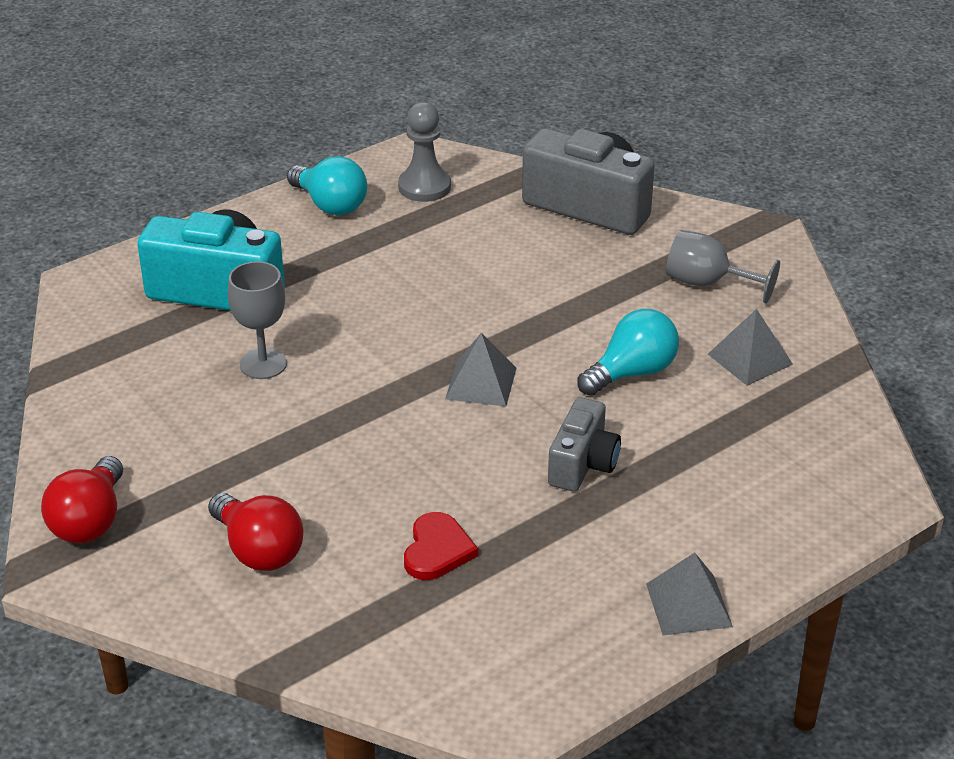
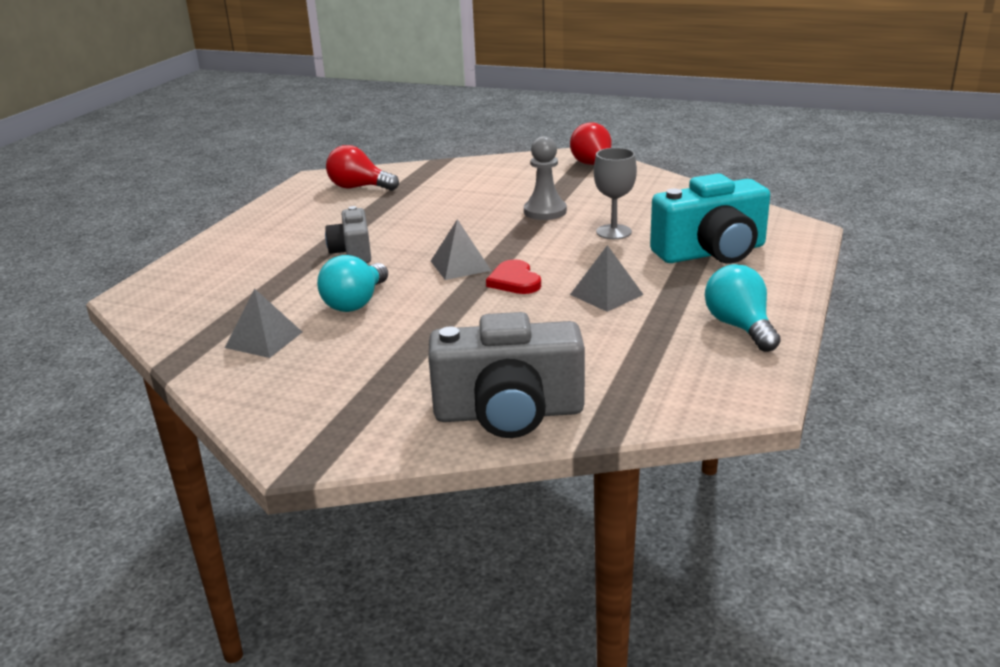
camera: 150 degrees right, 10 degrees down
(258, 550) = (498, 180): red light bulb -> red light bulb (359, 187)
(330, 205) = (740, 327): turquoise light bulb -> turquoise light bulb turned 60 degrees clockwise
(424, 187) = (688, 371): grey pawn -> grey pawn (545, 211)
(437, 550) = (406, 204): red heart -> red heart (514, 281)
(689, 605) = (248, 224): grey pyramid -> grey pyramid (606, 294)
(707, 283) = (334, 382): grey goblet -> none

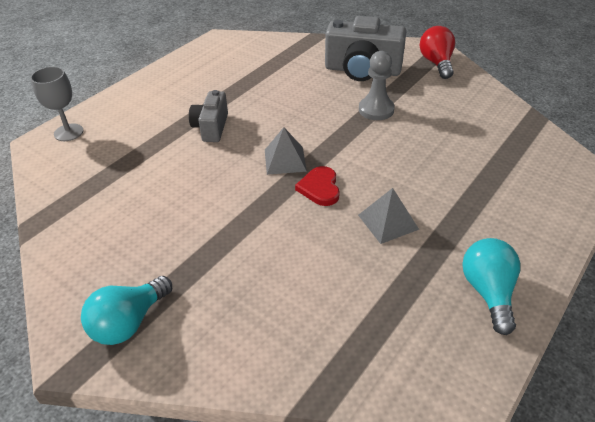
camera: 15 degrees right, 15 degrees up
(264, 339) = (107, 212): grey pyramid -> none
(356, 303) = (190, 186): turquoise light bulb -> turquoise light bulb (129, 322)
(359, 187) = (245, 55): red light bulb -> none
(509, 413) = (252, 351): grey camera -> grey camera (362, 70)
(613, 232) = (423, 146): grey goblet -> grey goblet (68, 132)
(711, 252) = (497, 189): turquoise camera -> none

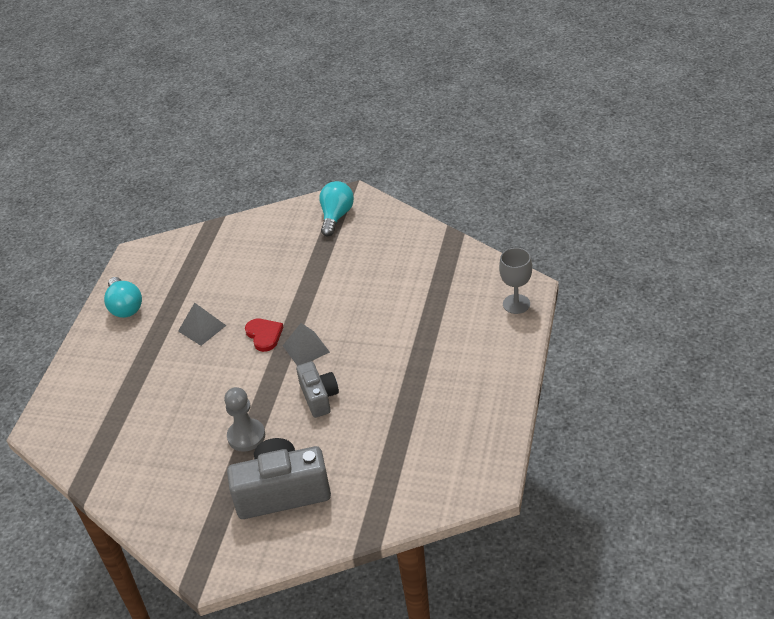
camera: 160 degrees right, 0 degrees up
(211, 127) = (393, 356): grey camera -> grey camera (319, 397)
(436, 63) = (197, 540): red light bulb -> none

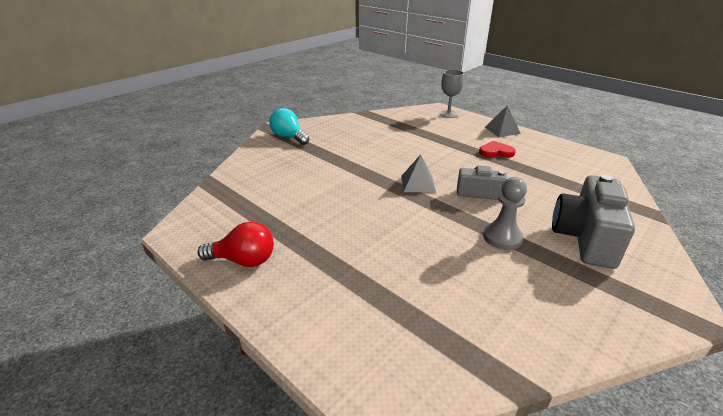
camera: 65 degrees left, 10 degrees down
(125, 307) = (243, 260): turquoise light bulb -> red light bulb
(202, 328) = (336, 223): grey pyramid -> grey pyramid (502, 130)
(264, 335) = (382, 196): red heart -> red heart (496, 152)

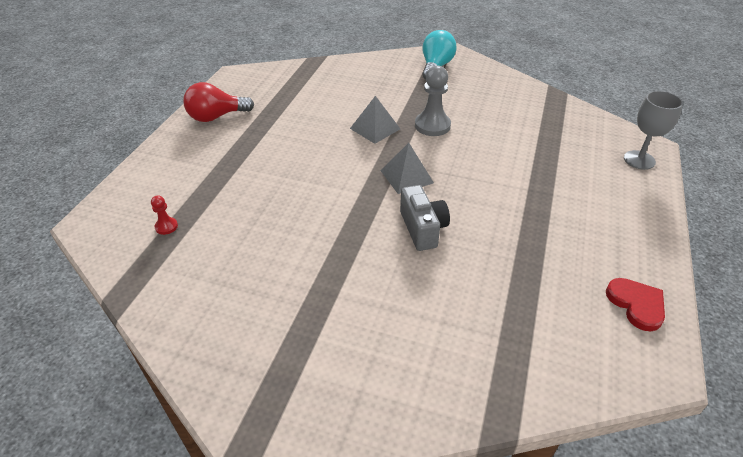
camera: 65 degrees right, 10 degrees up
(243, 260) = (216, 117): red light bulb -> red light bulb turned 90 degrees clockwise
(414, 330) = (166, 226): none -> red pawn
(496, 152) = (555, 227): red heart -> red heart (636, 304)
(502, 130) = (642, 223): grey pyramid -> grey pyramid (375, 128)
(502, 237) = (333, 262): grey pawn -> grey pawn (432, 125)
(585, 238) = (376, 340): grey camera -> none

